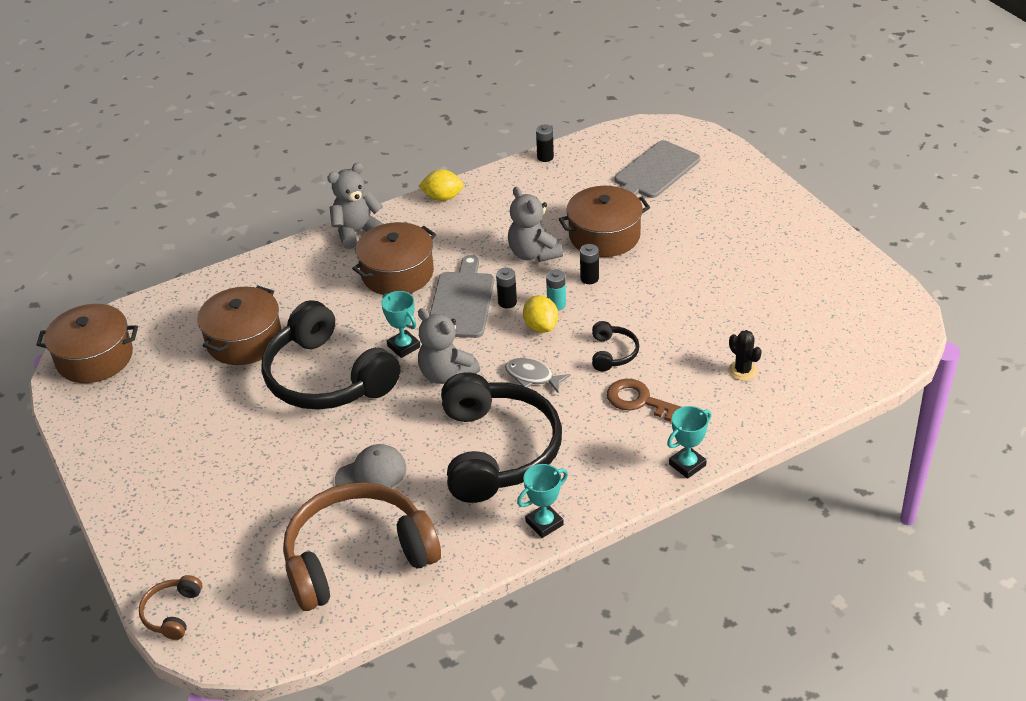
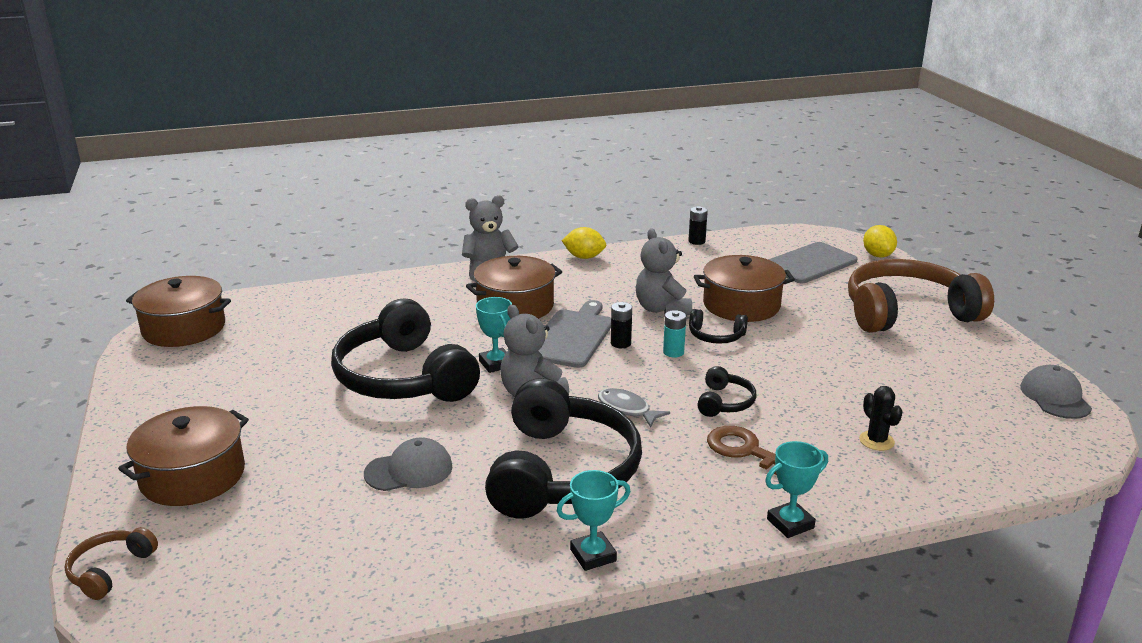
camera: 10 degrees right, 15 degrees down
(244, 340) = (336, 336): brown pot -> brown pot (192, 476)
(357, 557) = (353, 551): brown headphones -> brown headphones (907, 312)
(541, 326) = (650, 368): yellow lemon -> yellow lemon (877, 255)
(589, 278) = (716, 336): black battery -> black headphones
(881, 297) = (1055, 397): none -> grey cap

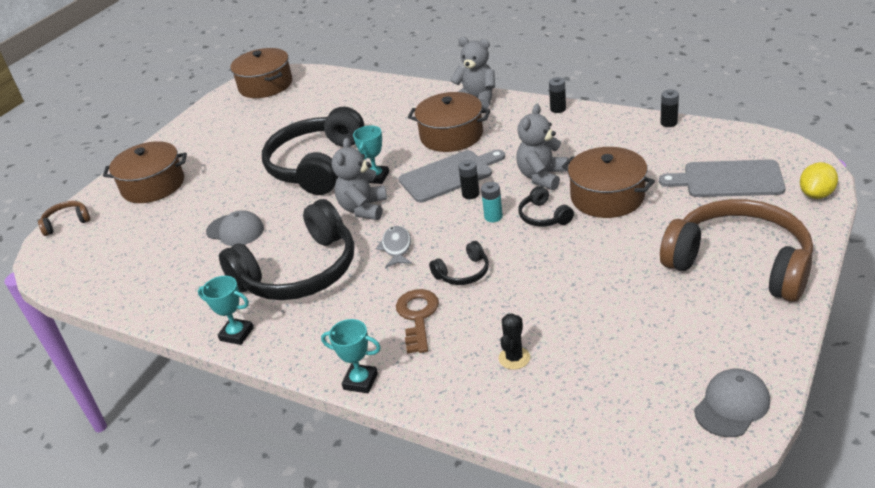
camera: 50 degrees right, 10 degrees up
(584, 257) = (558, 109): yellow lemon -> black battery

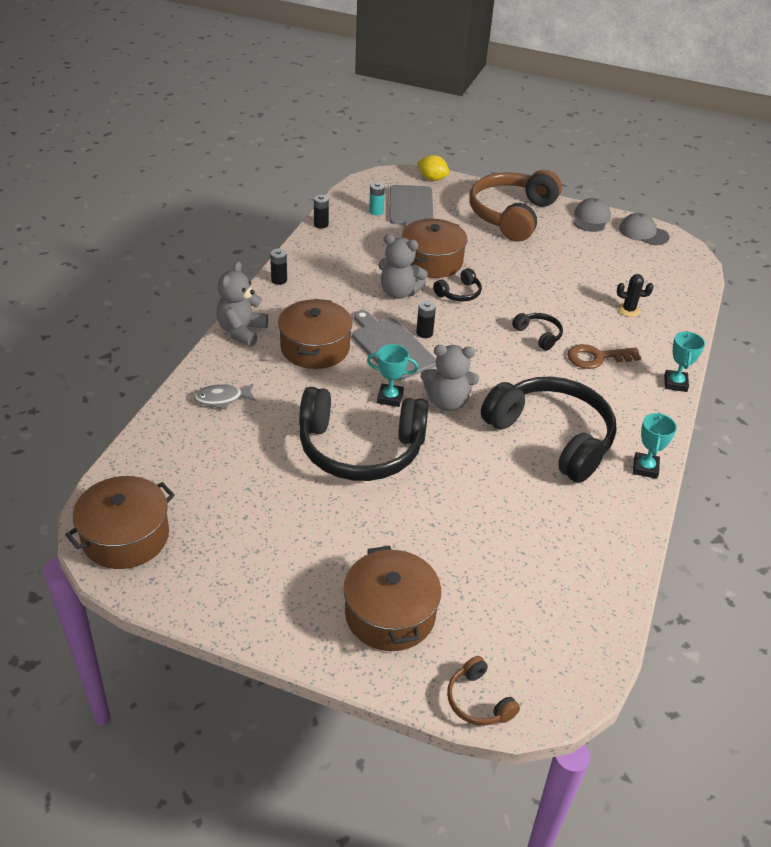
camera: 105 degrees left, 5 degrees up
(235, 230) = (488, 501): grey cap -> grey cap (591, 218)
(396, 247) = (508, 375): grey fish -> grey fish (222, 399)
(493, 217) = (460, 320): turquoise battery -> turquoise battery (376, 211)

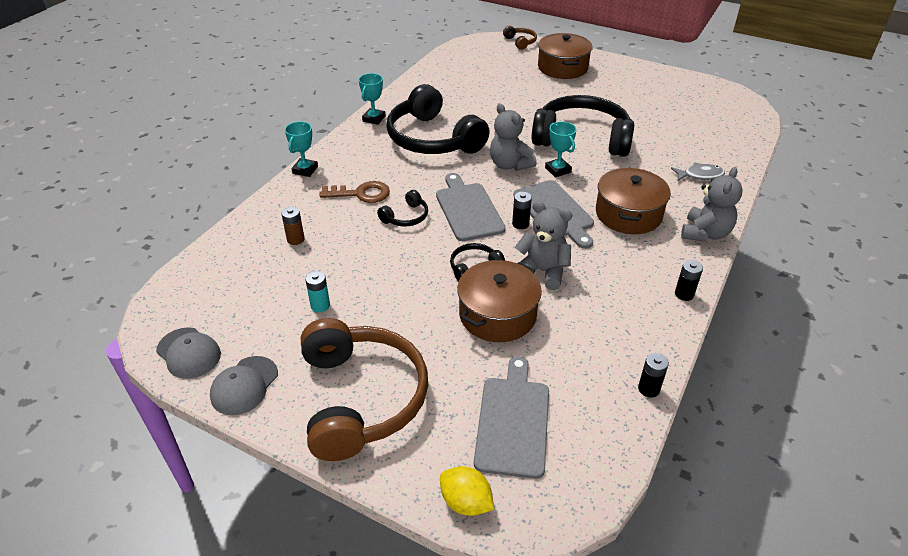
camera: 170 degrees left, 0 degrees up
(125, 536) = (729, 102): brown pot -> none
(376, 211) = (568, 415): turquoise battery -> turquoise battery (320, 305)
(390, 398) = (558, 170): turquoise trophy -> turquoise trophy turned 45 degrees clockwise
(447, 402) = (509, 165): grey teddy bear -> grey teddy bear turned 135 degrees counterclockwise
(480, 345) = (468, 209): none -> grey cutting board
(511, 215) = (361, 398): brown headphones -> brown headphones turned 45 degrees counterclockwise
(538, 335) = (406, 217): black headphones -> black headphones turned 105 degrees counterclockwise
(628, 310) = (295, 239): black cactus -> brown battery

